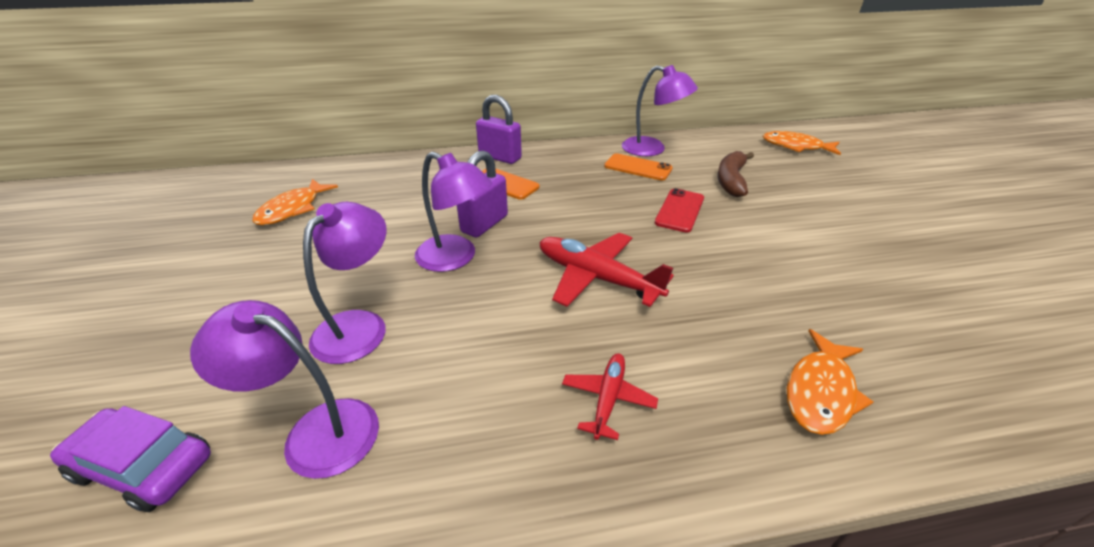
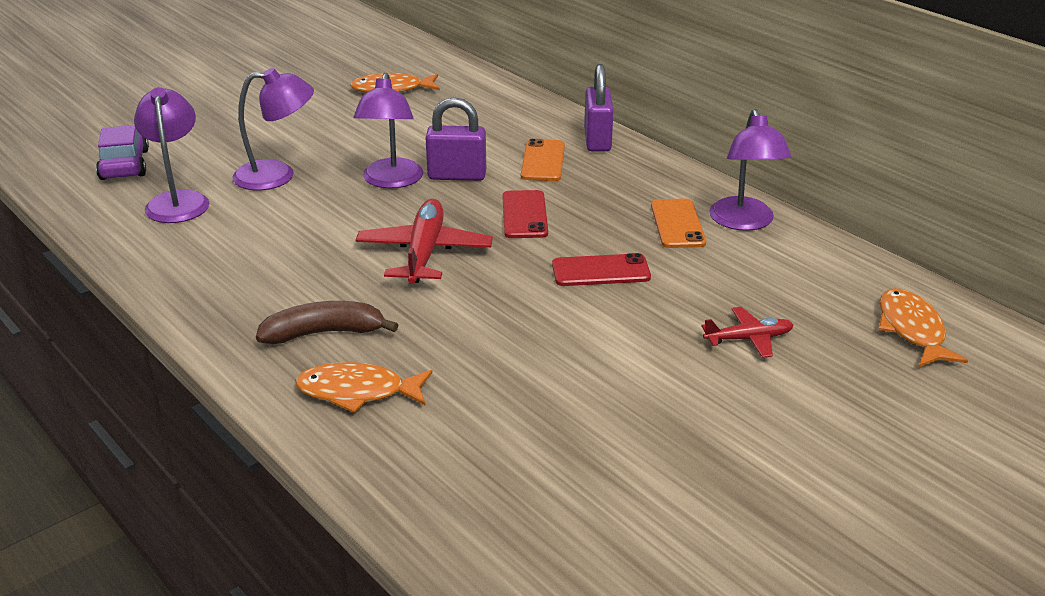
camera: 60 degrees right, 5 degrees down
(576, 214) = (524, 215): none -> red phone
(608, 399) = (277, 294): red plane -> red plane (748, 339)
(731, 180) = (722, 292): brown banana -> brown banana (324, 333)

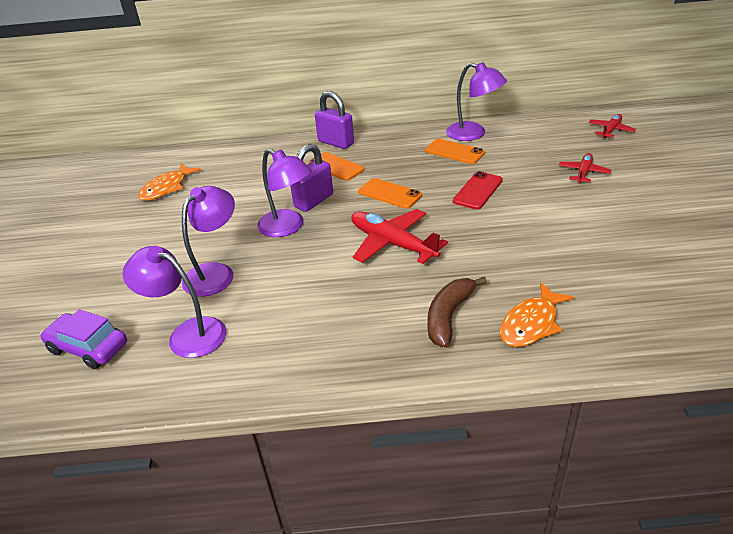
camera: 50 degrees left, 5 degrees up
(524, 215) = (389, 194): red phone -> orange phone
(912, 330) = (610, 130): orange fish -> red plane

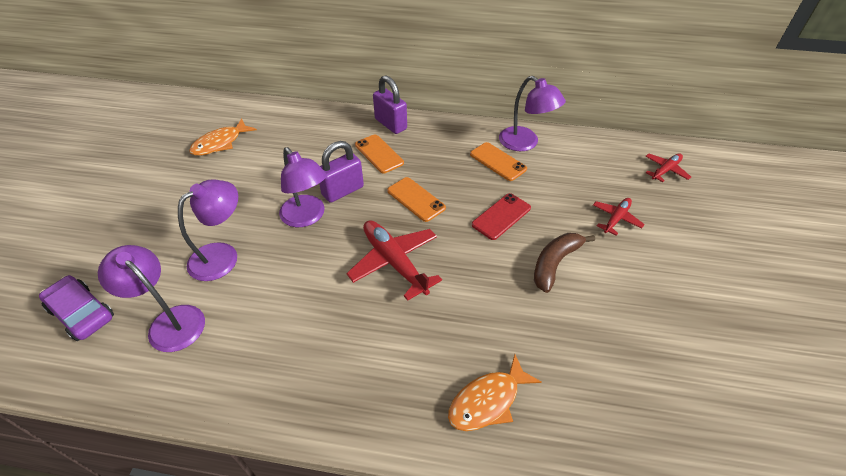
camera: 10 degrees right, 10 degrees up
(449, 316) = (412, 368): brown banana -> brown banana (555, 263)

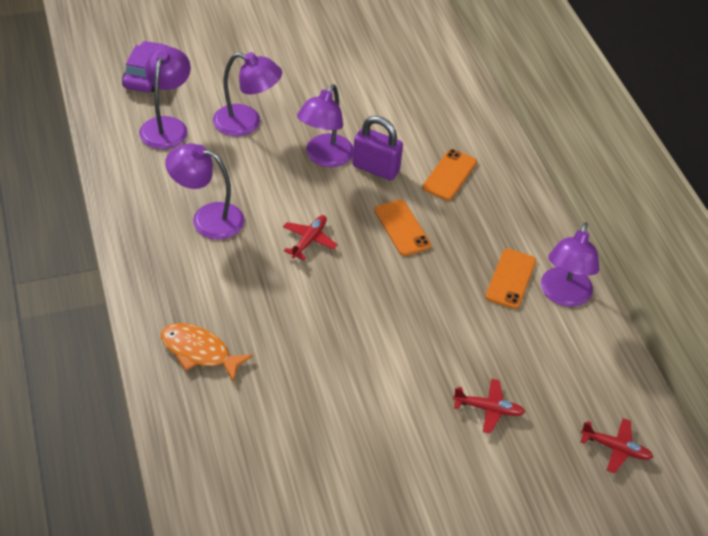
camera: 60 degrees right, 0 degrees up
(220, 143) = (378, 53): orange fish -> none
(319, 330) = (207, 218): none -> purple lamp
(391, 124) = (506, 166): purple padlock -> none
(394, 262) = (309, 240): red plane -> red plane, size x0.56
(416, 199) = (402, 228): orange phone -> orange phone turned 45 degrees counterclockwise
(501, 216) = (424, 305): red phone -> none
(555, 263) = (384, 366): brown banana -> none

